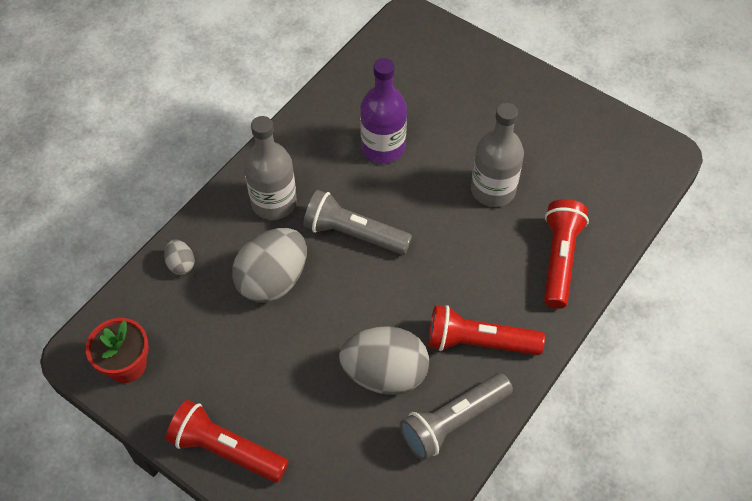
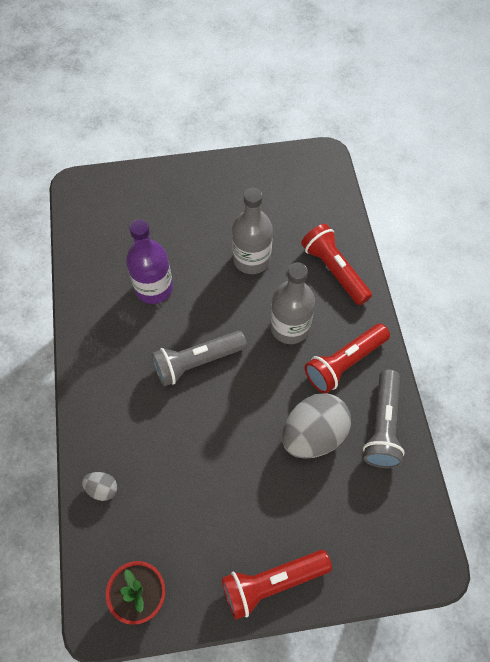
camera: 45 degrees left, 5 degrees up
(273, 280) = (178, 441): grey egg -> none
(274, 202) = (121, 387): grey bottle -> grey bottle (290, 327)

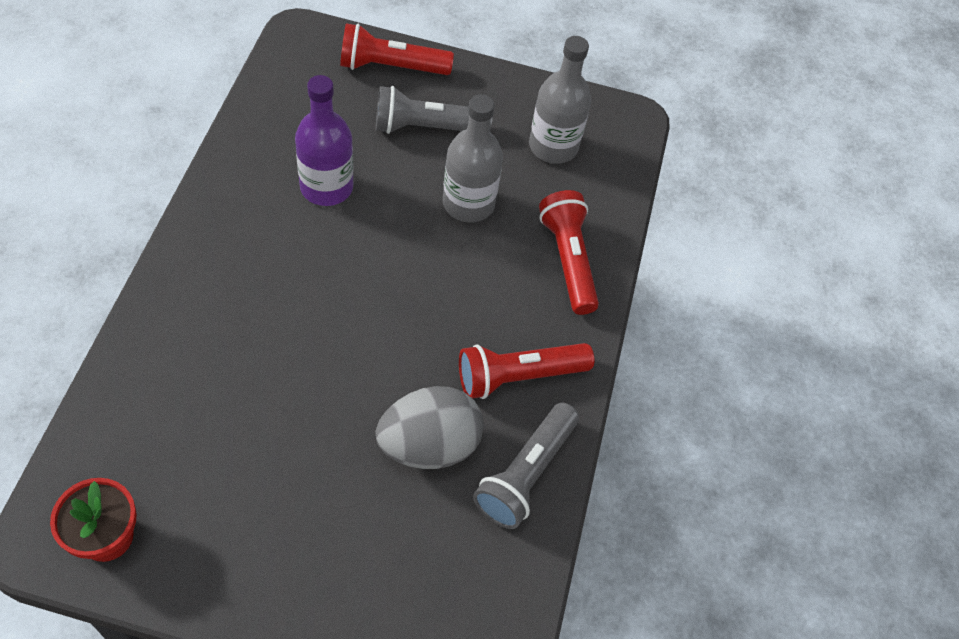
camera: 15 degrees right, 5 degrees down
(102, 489) = (131, 391): grey egg -> none
(197, 362) = (331, 295): grey flashlight -> grey flashlight (427, 127)
(272, 583) = (275, 597): red flashlight -> red flashlight (391, 67)
(290, 327) = (471, 304): grey bottle -> grey bottle (553, 146)

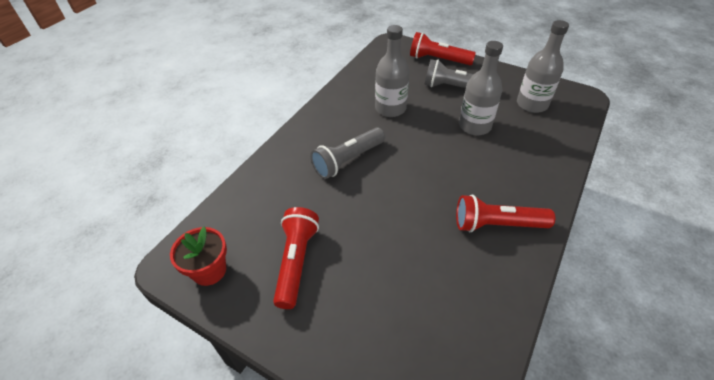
camera: 25 degrees right, 10 degrees down
(326, 187) = (390, 108): purple bottle -> grey bottle
(429, 445) = (428, 256): grey egg -> none
(525, 474) = (496, 288): grey flashlight -> grey flashlight (348, 160)
(568, 260) = (538, 163): red flashlight -> red flashlight (296, 262)

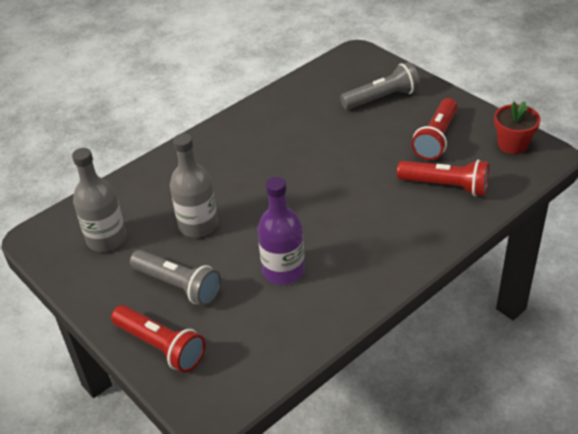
camera: 160 degrees left, 5 degrees down
(348, 160) = (364, 214): grey flashlight -> grey flashlight (382, 98)
(390, 108) = (283, 271): grey bottle -> purple bottle
(497, 224) = (253, 134): red flashlight -> red flashlight (446, 186)

